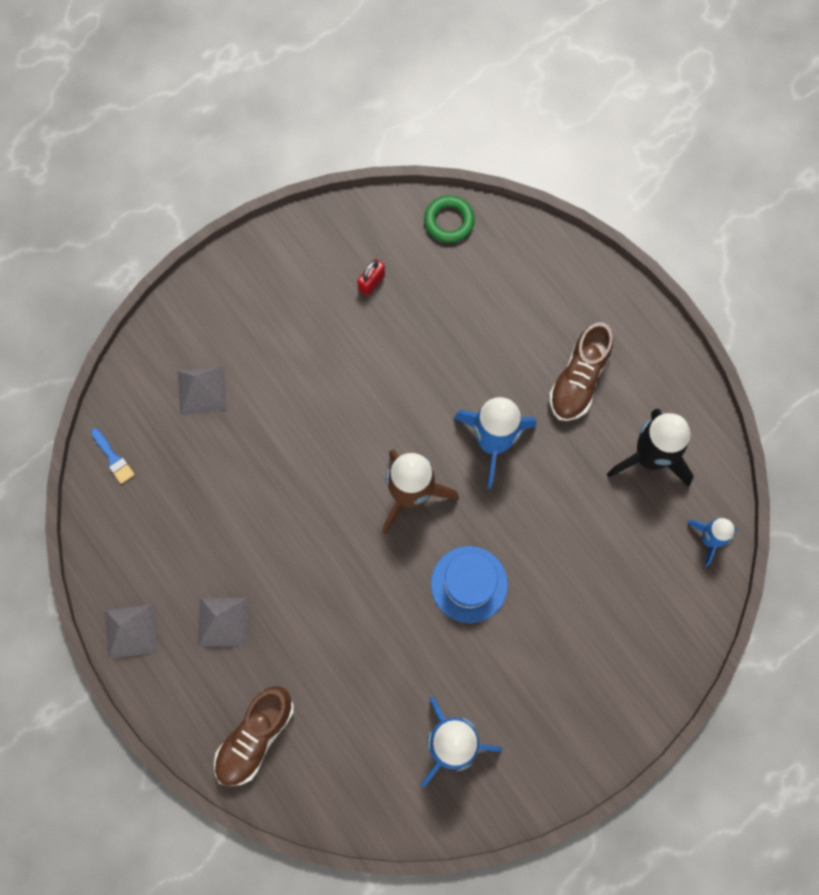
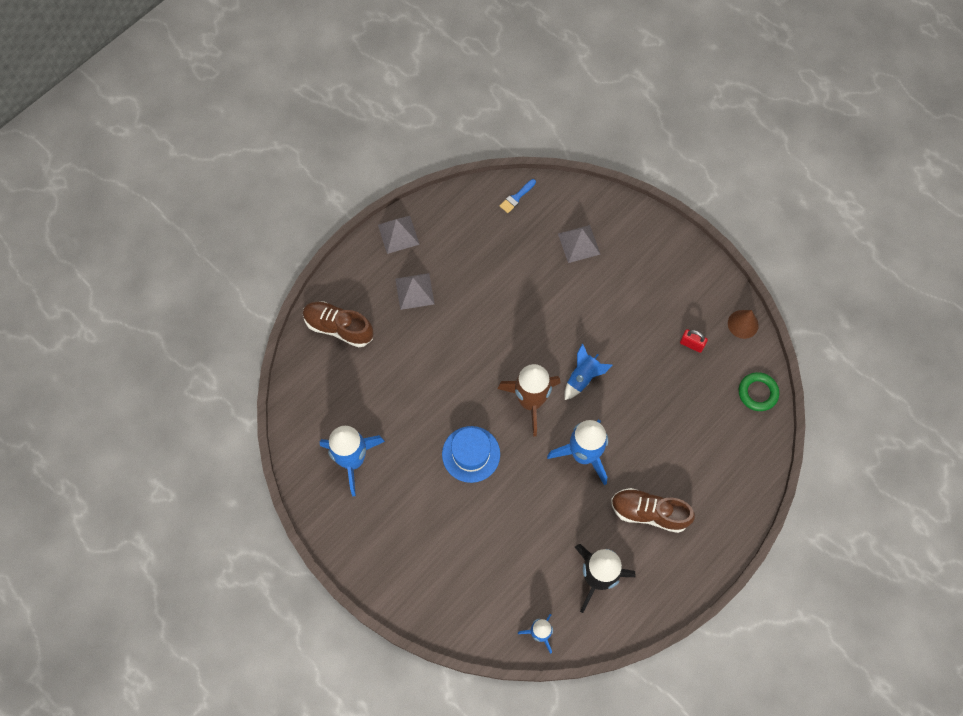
camera: 80 degrees right, 5 degrees down
(356, 216) = (743, 324): none -> brown cone
(390, 422) = (583, 377): none -> blue rocket

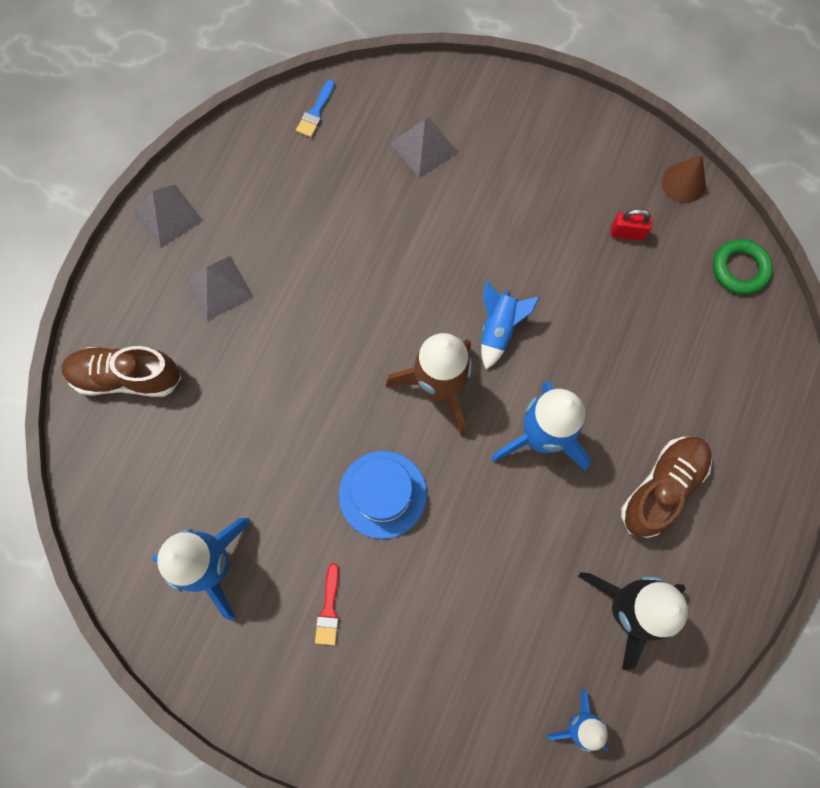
camera: 20 degrees left, 5 degrees up
(413, 511) = (329, 609): none -> red brush
(649, 512) = (662, 488): brown shoe -> brown shoe turned 135 degrees clockwise

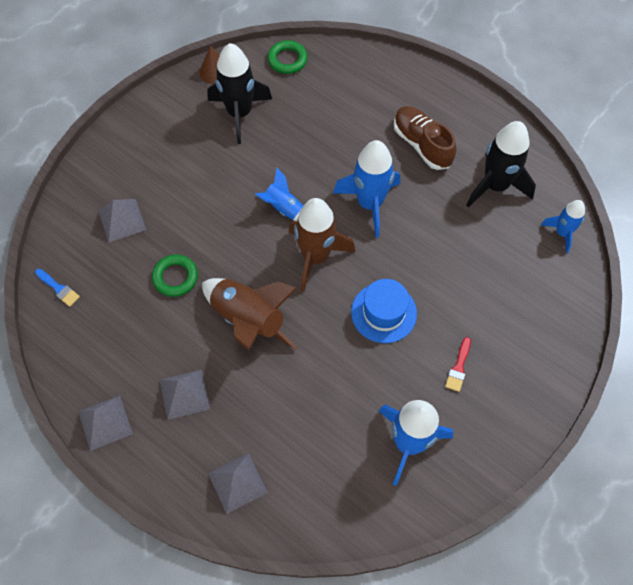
camera: 75 degrees left, 10 degrees down
(126, 377) = (237, 483): brown shoe -> grey pyramid
(329, 332) = (249, 320): none -> brown rocket
(329, 609) = (458, 367): red brush -> red brush turned 90 degrees clockwise
(364, 231) = (175, 277): none -> green ring
(627, 233) = (239, 113): red padlock -> black rocket

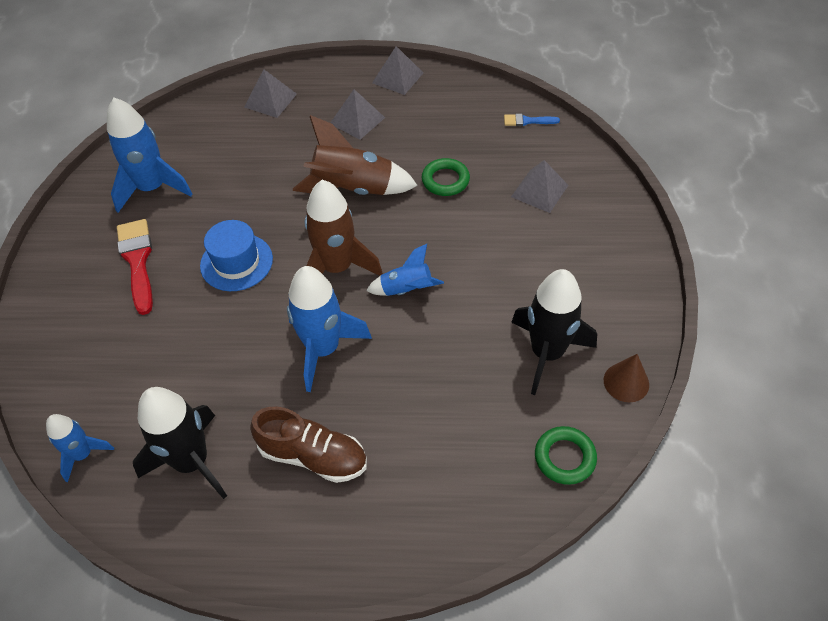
camera: 145 degrees right, 10 degrees down
(458, 367) = (137, 261): red brush -> red brush, size x1.89

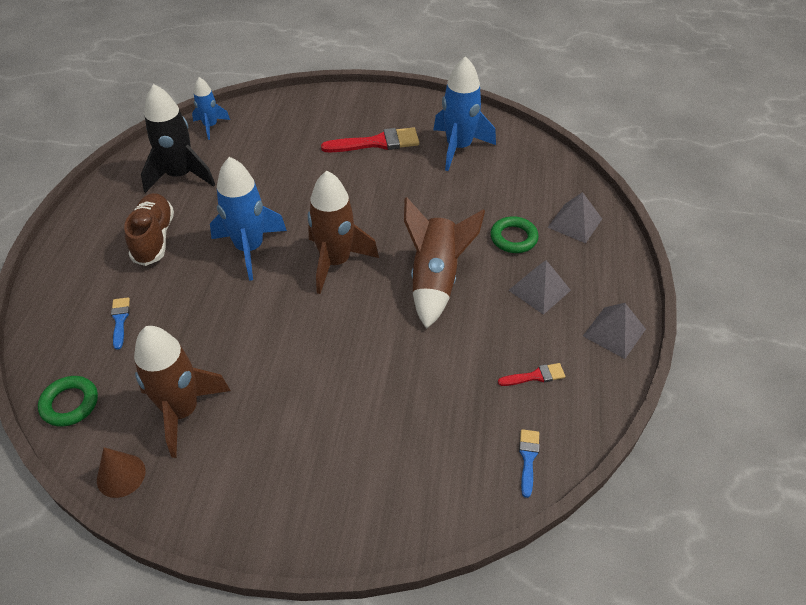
camera: 95 degrees right, 5 degrees down
(236, 262) = (360, 198): blue hat -> none
(313, 456) = (154, 238): brown shoe -> brown shoe turned 150 degrees clockwise
(406, 290) = (295, 310): blue rocket -> none
(445, 180) = (435, 358): green ring -> green ring (513, 238)
(447, 449) = (120, 320): none -> blue brush
(451, 120) = (535, 376): none -> red brush
(539, 191) = (403, 448): grey pyramid -> none
(547, 353) = (182, 411): black rocket -> brown rocket

